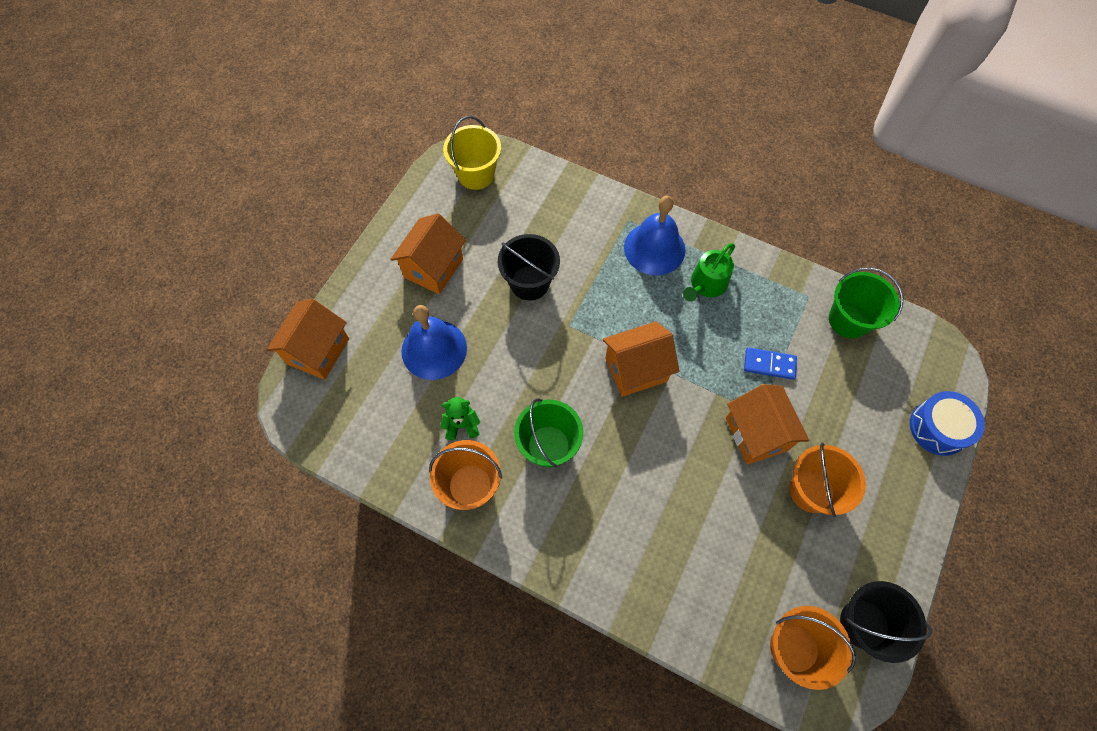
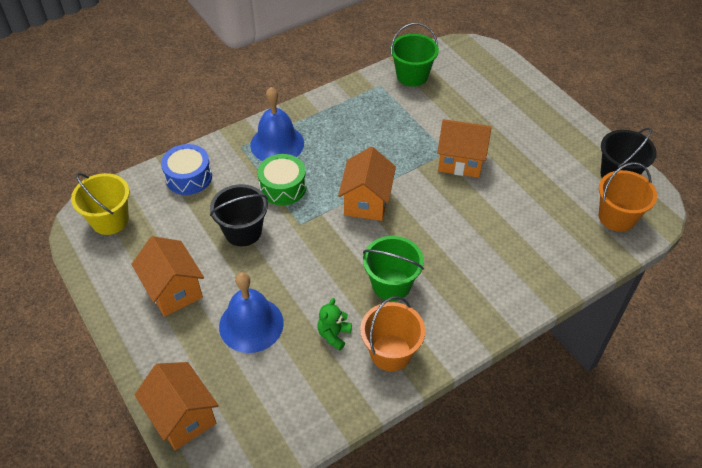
camera: 60 degrees left, 15 degrees down
(603, 285) = (283, 187): none -> green drum
(706, 284) = (330, 130): green watering can -> none
(769, 364) = (415, 129): blue domino -> none
(811, 490) = (517, 154): orange bucket -> none
(938, 428) = (513, 76): blue drum -> blue drum (188, 177)

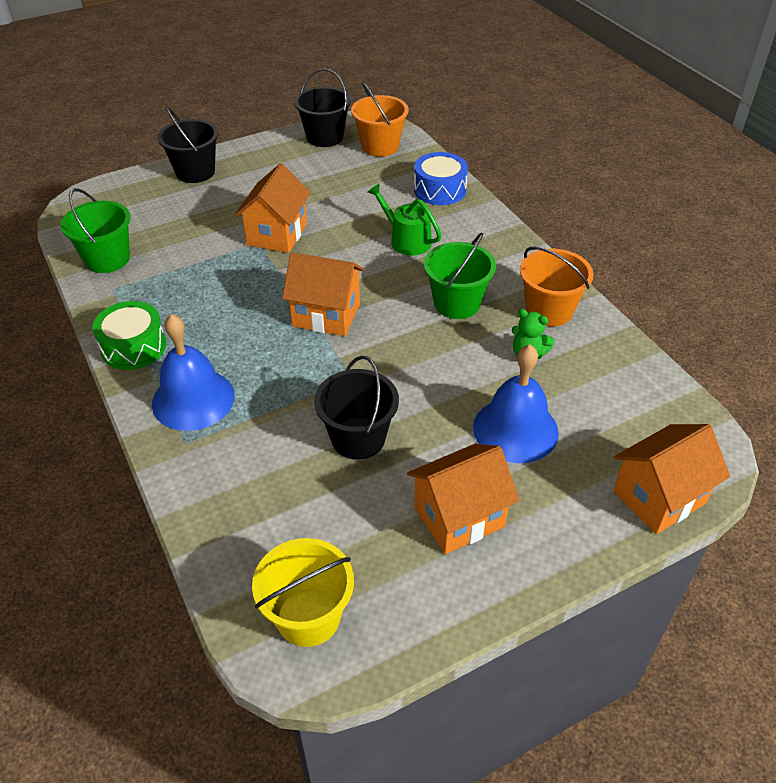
camera: 85 degrees left, 5 degrees down
(188, 177) = (234, 507): blue drum -> blue drum (440, 190)
(283, 187) = (282, 394): green drum -> green drum (133, 347)
(471, 246) = (406, 240): none -> green watering can
(533, 100) = (195, 172): none -> black bucket

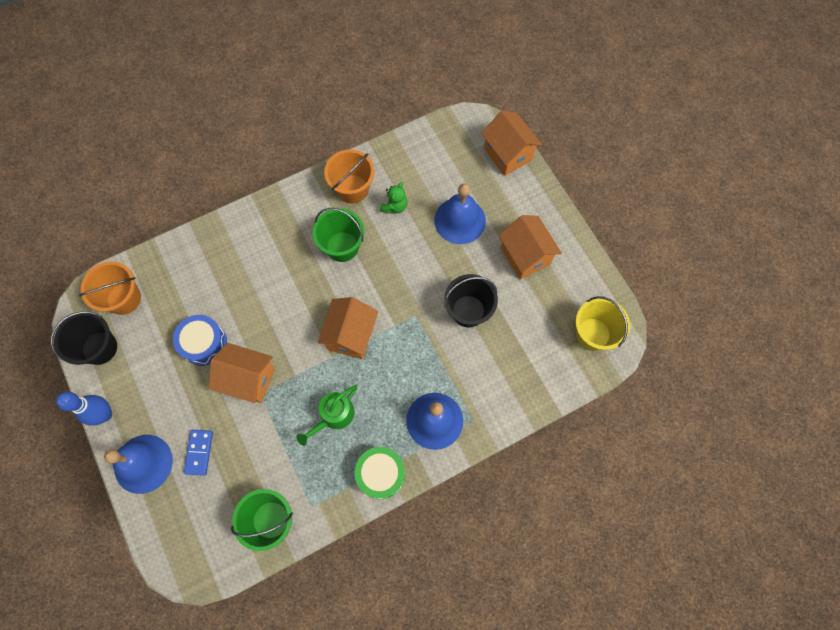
camera: 90 degrees left, 25 degrees up
(195, 172) = (143, 463): black bucket -> blue bell
(198, 205) = (199, 452): none -> blue domino
(252, 146) = (105, 414): none -> blue bowling pin
(406, 240) = (265, 279): green watering can -> green watering can (334, 416)
(440, 190) = (199, 251): blue drum -> blue drum (204, 343)

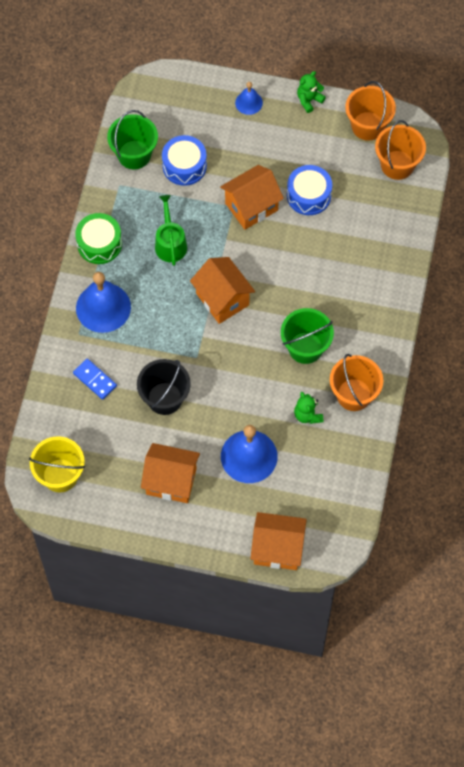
camera: 130 degrees right, 5 degrees down
(100, 348) = (368, 126): black bucket -> orange bucket
(105, 414) = (309, 100): blue bowling pin -> green teddy bear
(143, 463) = (249, 102): blue bell -> blue bell, size x0.53
(199, 452) = (224, 141): blue domino -> blue domino (95, 380)
(250, 466) = (184, 166): none -> blue drum

